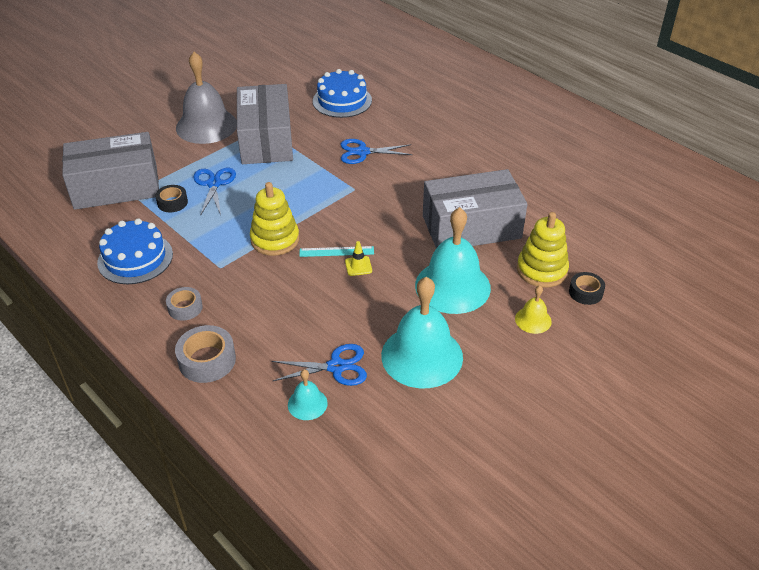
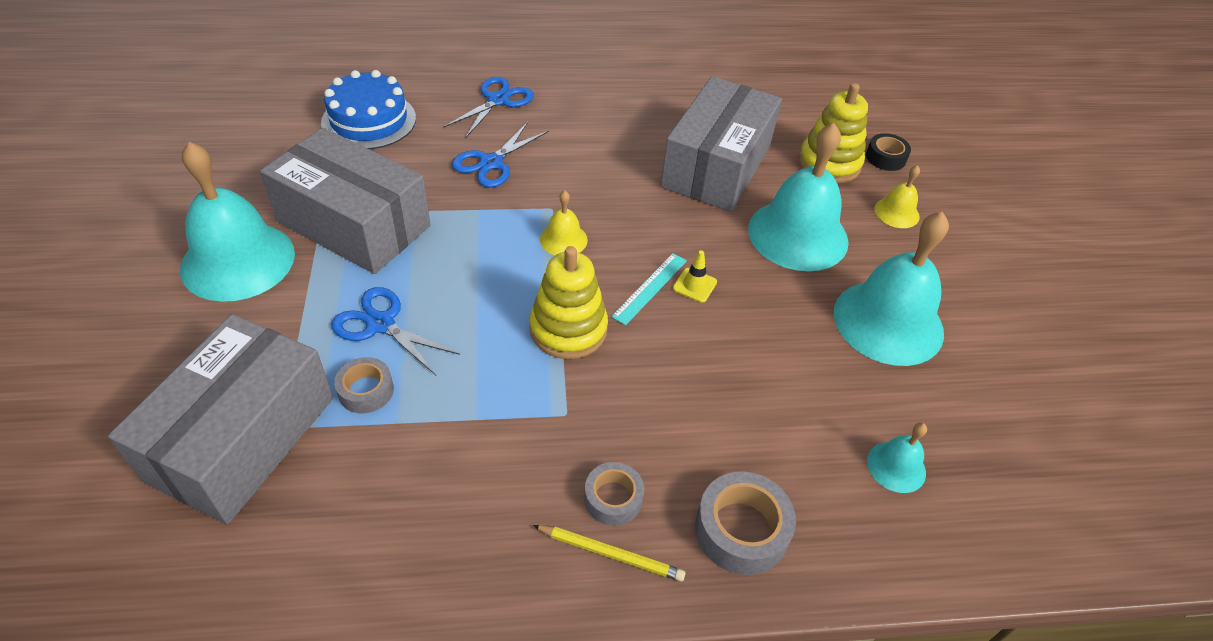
camera: 55 degrees left, 5 degrees up
(135, 258) = (444, 502): blue cake -> none
(154, 322) = (611, 553): none -> yellow pencil
(172, 202) = (366, 391): black tape -> grey tape
(206, 126) = (238, 260): grey bell -> turquoise bell
(336, 205) = (563, 239): none -> yellow bell
(336, 367) = (852, 404): blue scissors -> blue scissors (498, 100)

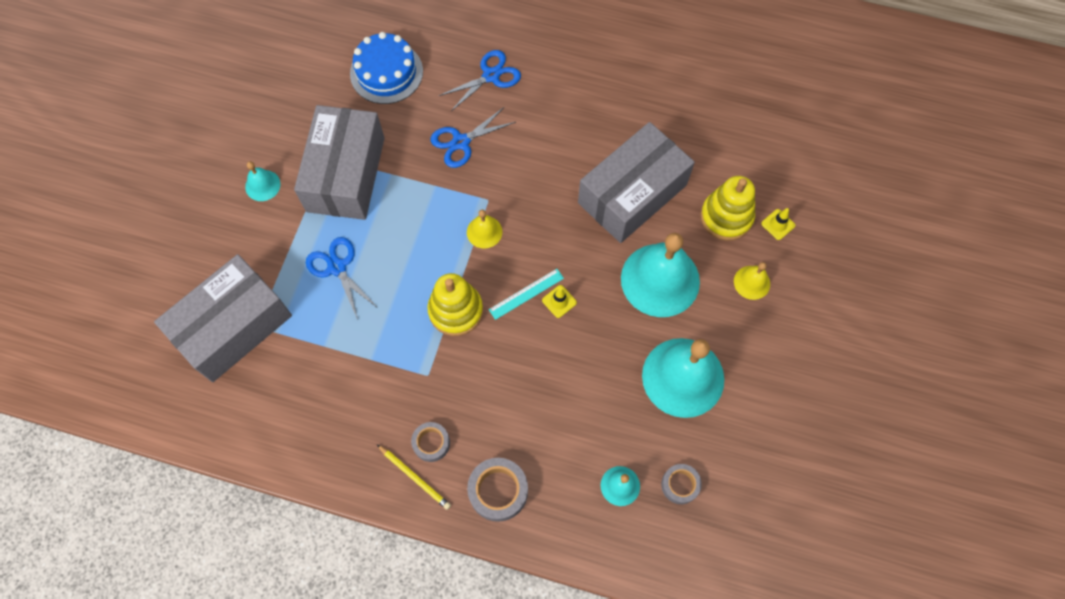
camera: 25 degrees right, 20 degrees up
(238, 260) = (262, 185): turquoise bell -> turquoise bell, size x0.46
(354, 224) = (346, 174): grey box -> grey box turned 45 degrees clockwise
(366, 391) = (312, 316): grey tape -> grey tape (680, 485)
(885, 157) = (778, 224): black tape -> yellow traffic cone

